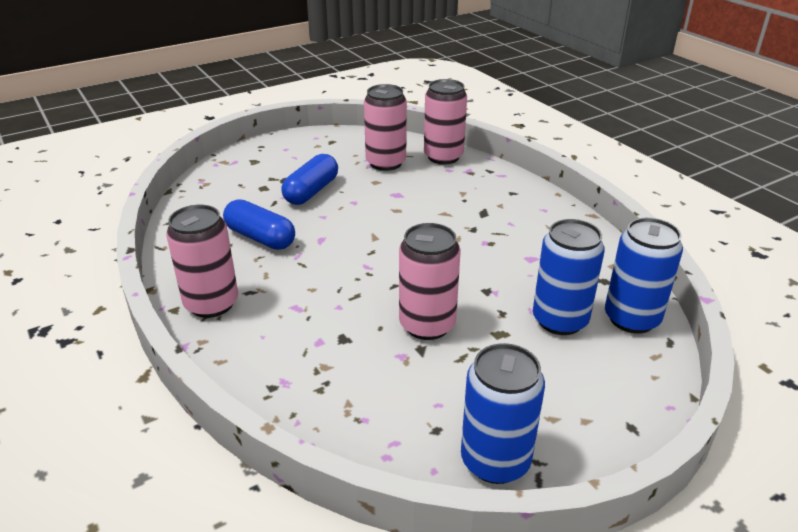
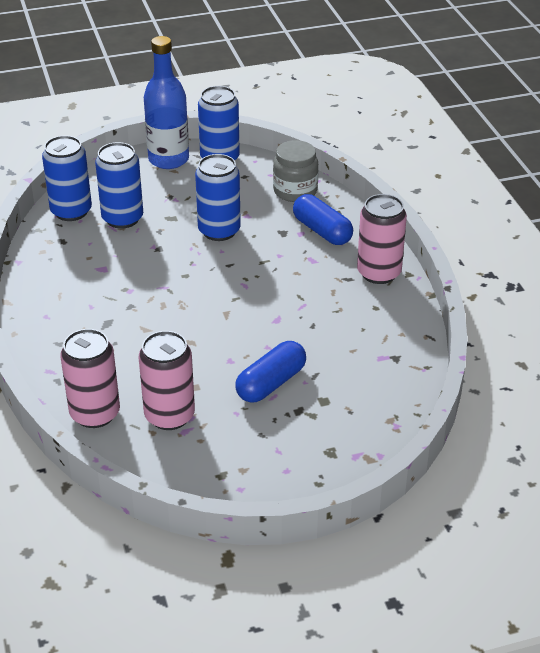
camera: 165 degrees left, 5 degrees up
(260, 237) = (334, 330): blue capsule -> blue capsule (322, 231)
(344, 413) = (295, 191): none -> grey jar
(427, 325) = (219, 231): pink can -> blue can
(577, 440) = (168, 159): none -> blue bottle

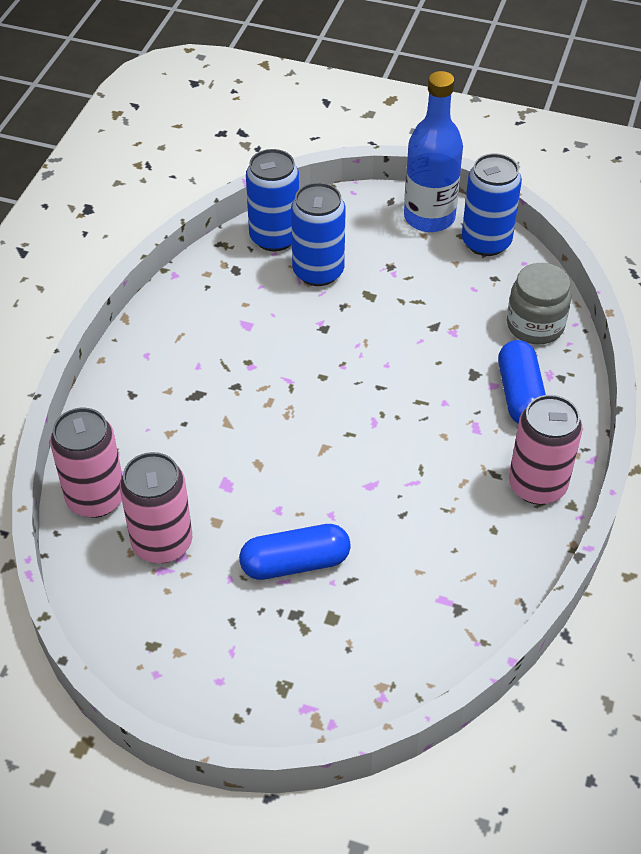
camera: 35 degrees right, 10 degrees up
(219, 231) = (405, 337): blue can -> none

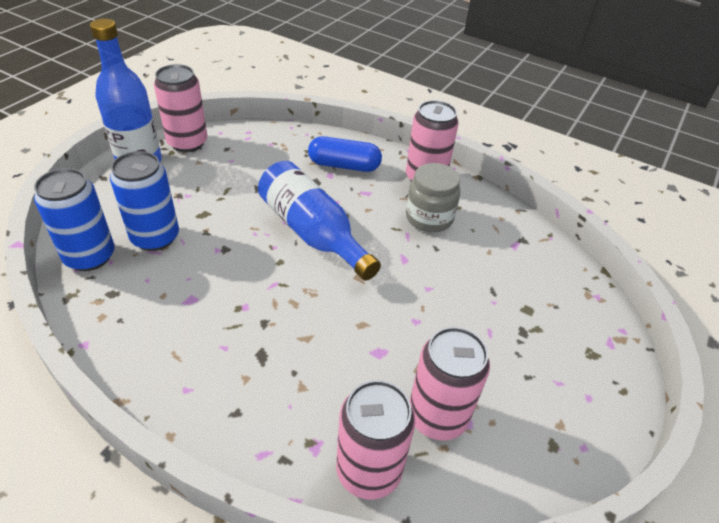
camera: 80 degrees left, 5 degrees down
(295, 563) = (473, 321): blue capsule -> none
(378, 393) = (313, 233): none -> blue bottle
(486, 242) = (187, 142): blue can -> pink can
(535, 325) = (283, 143): grey jar -> grey jar (429, 218)

